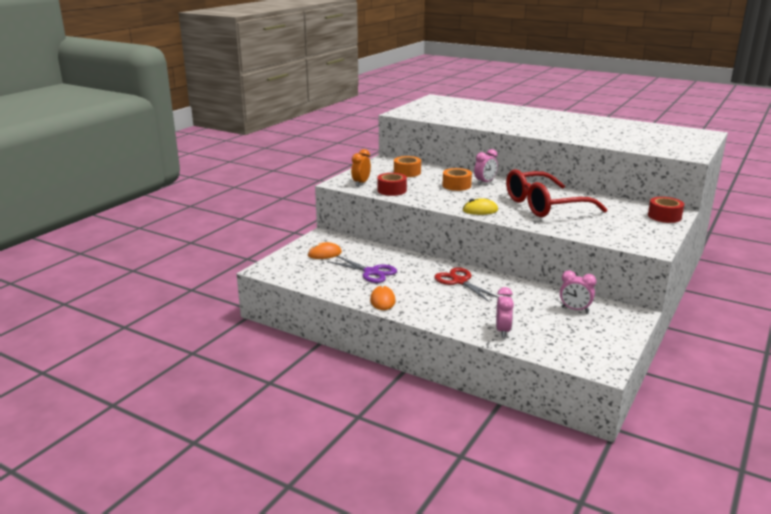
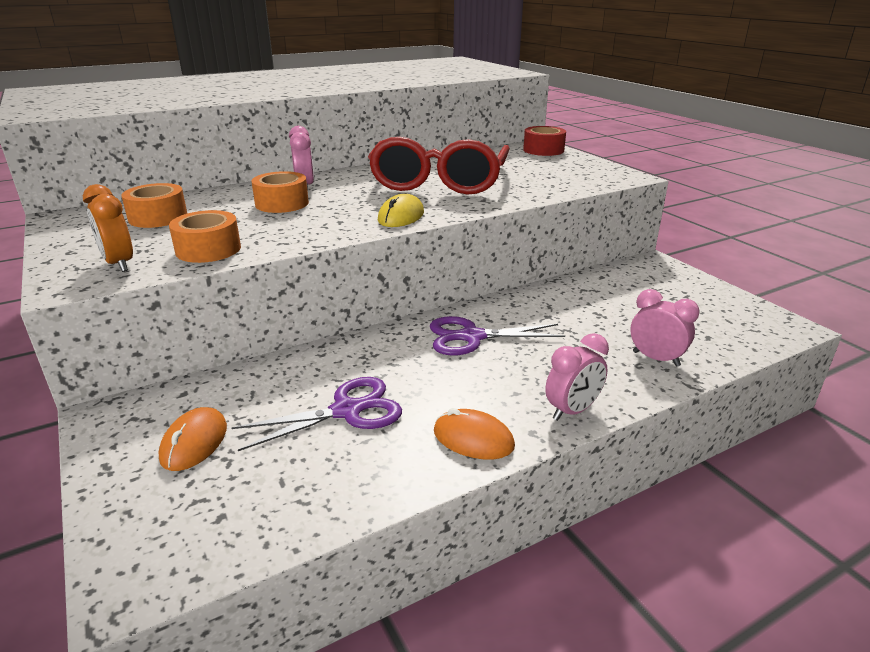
camera: 60 degrees left, 5 degrees up
(392, 190) = (208, 249): red tape -> orange tape
(459, 281) = (471, 337): red scissors -> purple scissors
(575, 309) = (621, 289): pink clock -> pink clock (572, 411)

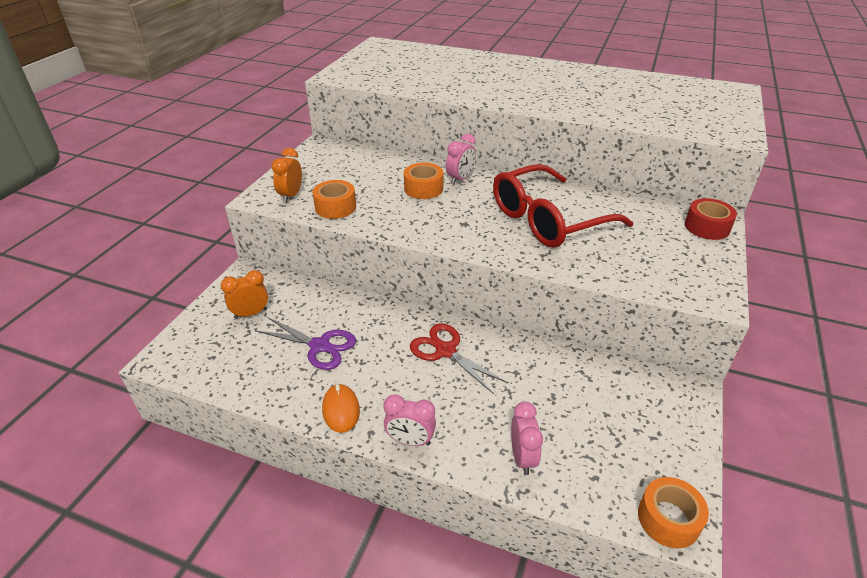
camera: 50 degrees right, 10 degrees up
(158, 217) = (353, 167): orange tape -> orange tape (668, 519)
(194, 442) = (251, 313): orange mouse -> orange clock
(401, 216) = (463, 239): yellow mouse -> none
(471, 337) = (445, 350): purple scissors -> red scissors

